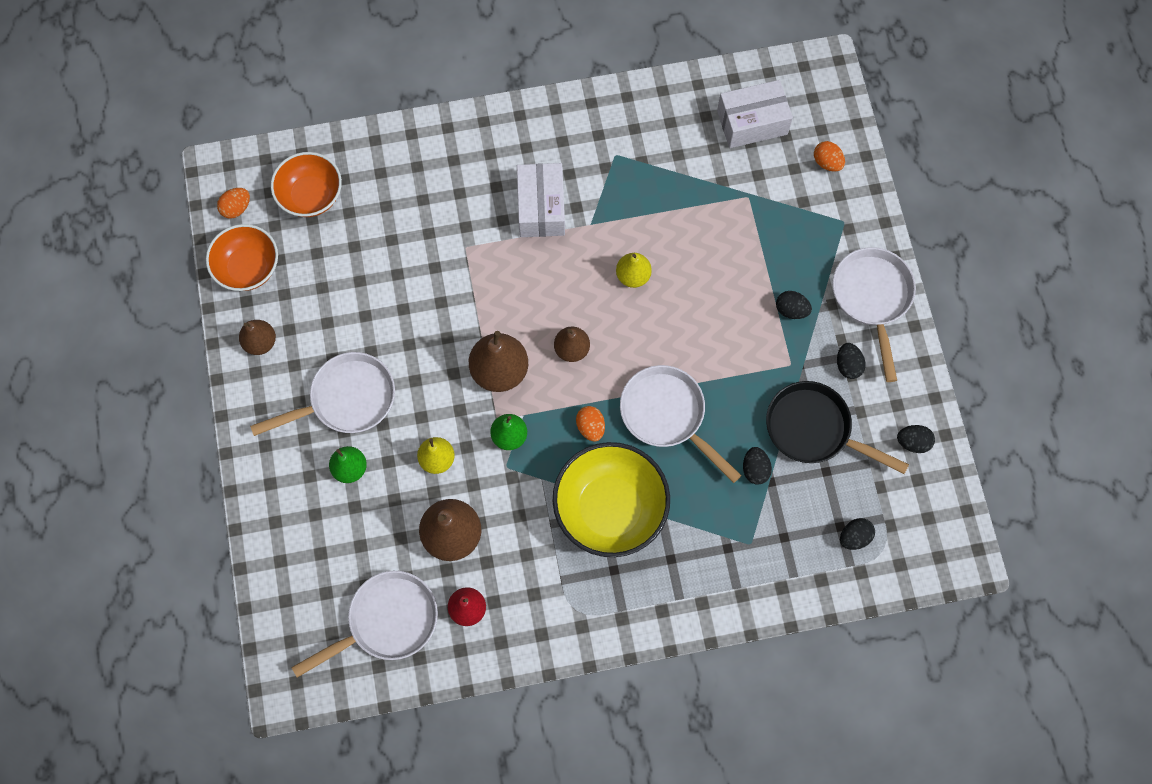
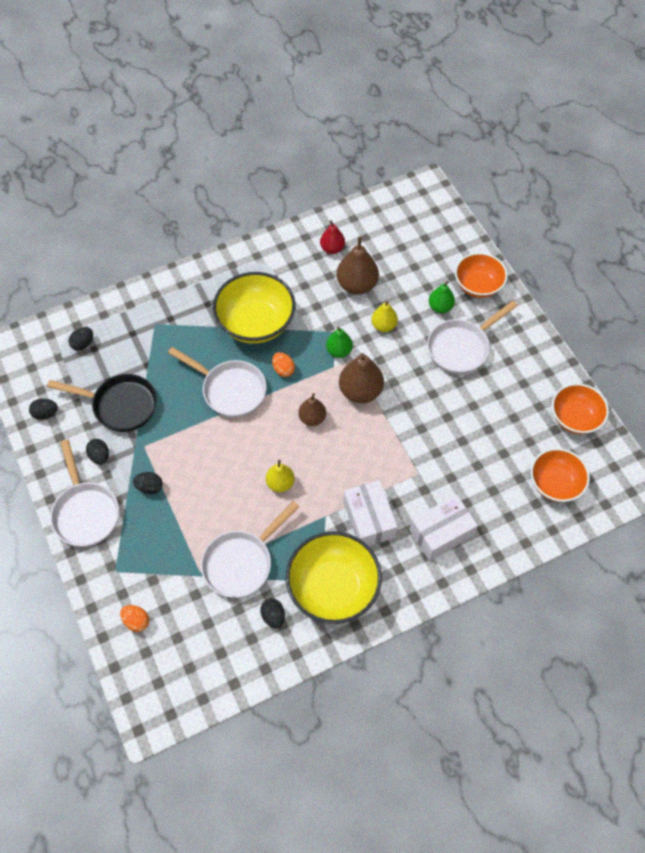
camera: 165 degrees right, 10 degrees down
(236, 208) = (607, 459): orange egg -> none
(260, 342) = (539, 369): brown pear -> none
(284, 489) = (478, 285): none -> orange bowl
(387, 621) = (380, 231): white pan -> white pan (242, 562)
(604, 145) = (333, 588): none -> yellow bowl
(752, 122) = (209, 643): white box -> white box (441, 533)
(755, 469) = (159, 370): black egg -> black egg (273, 616)

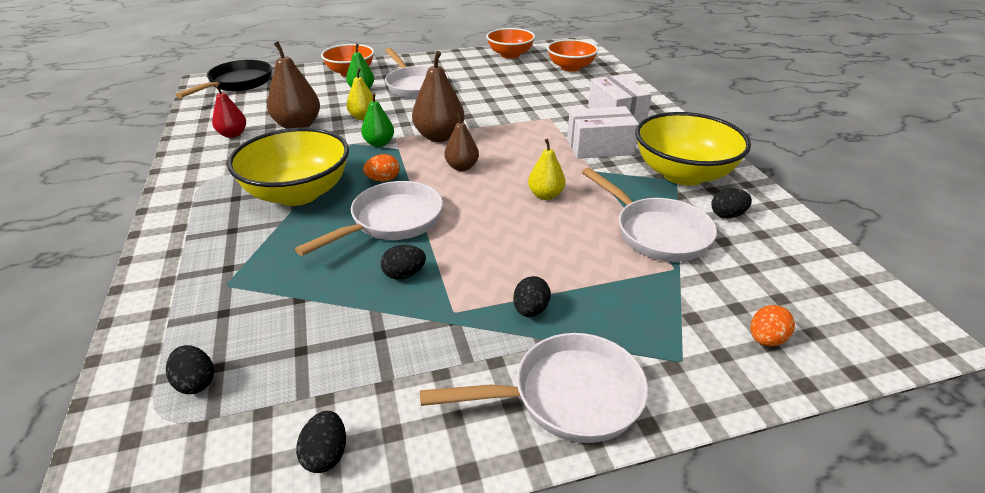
camera: 80 degrees left, 25 degrees down
(100, 456) = (456, 370): black egg -> black egg (404, 274)
(120, 405) = (362, 336): black pan -> black pan (238, 83)

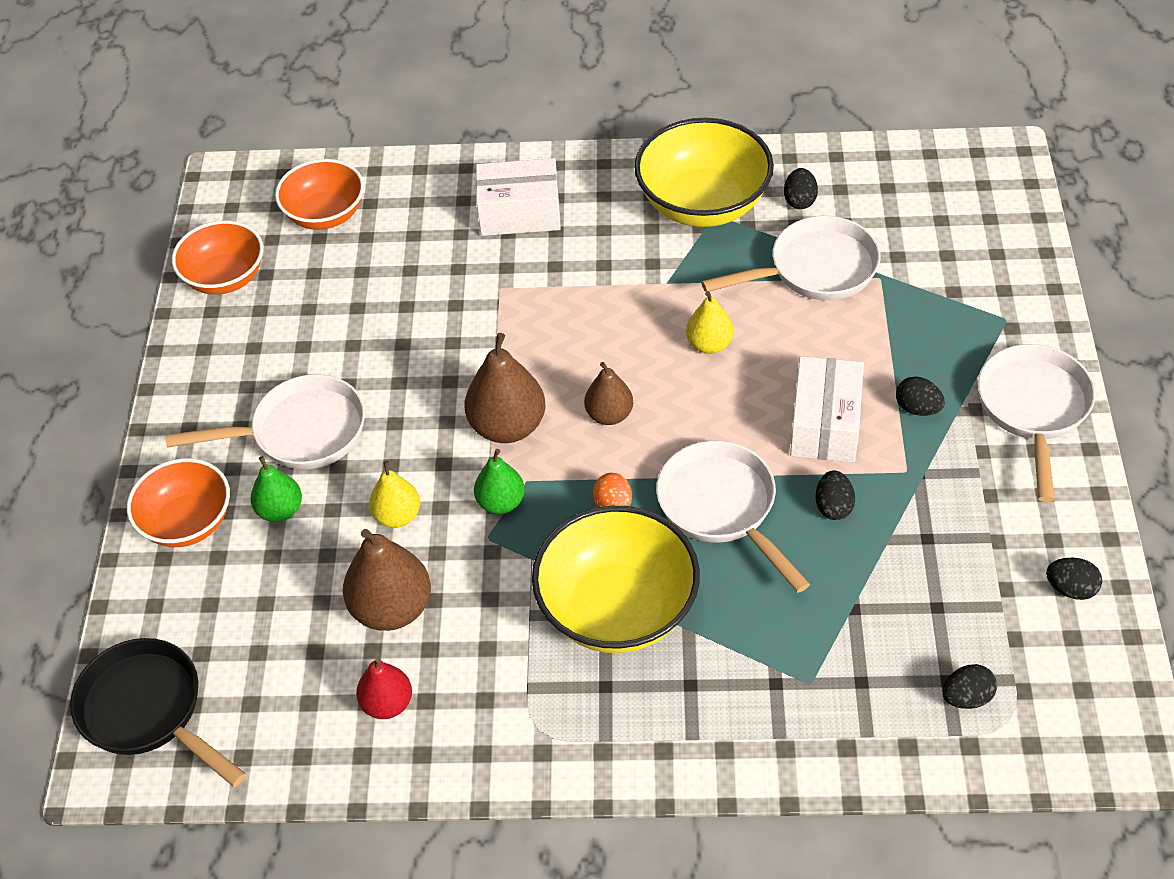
camera: 70 degrees left, 15 degrees up
(600, 147) = (607, 259): white box -> white box (825, 424)
(766, 339) = (992, 253): orange egg -> none

